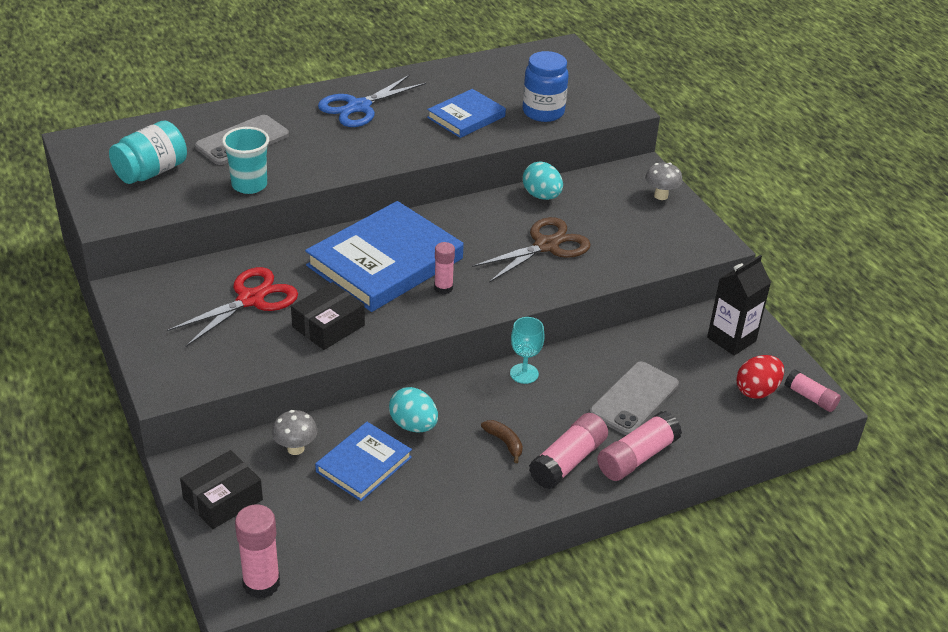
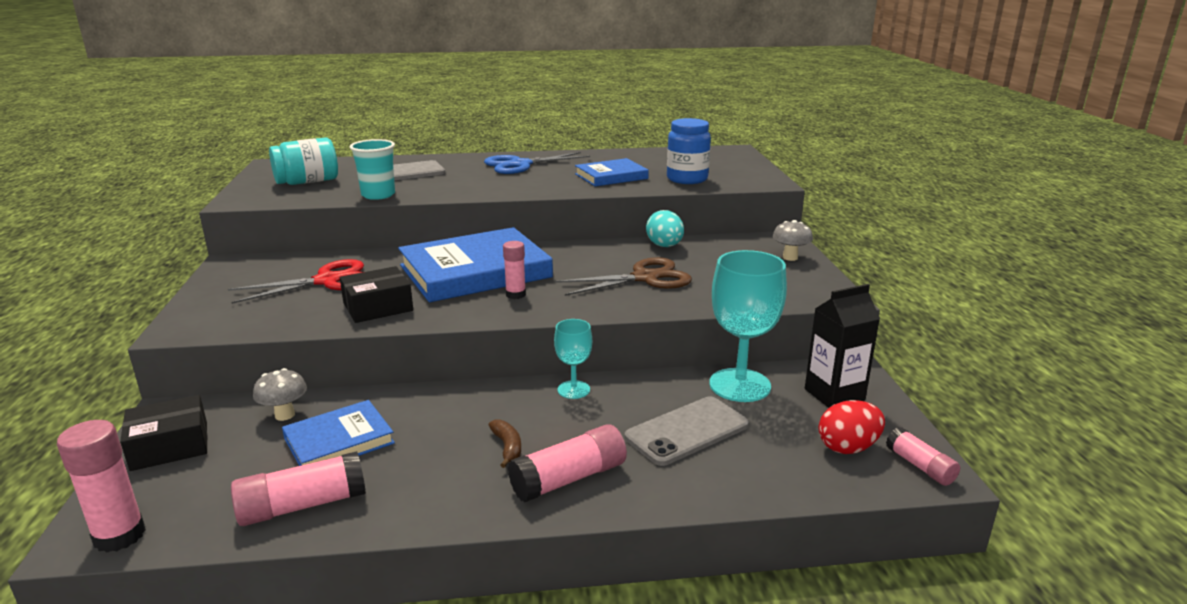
camera: 20 degrees right, 15 degrees down
(413, 425) = (421, 415): turquoise egg -> none
(637, 457) = (658, 490): pink glue stick -> pink glue stick (302, 505)
(655, 343) = (739, 385): none -> turquoise goblet

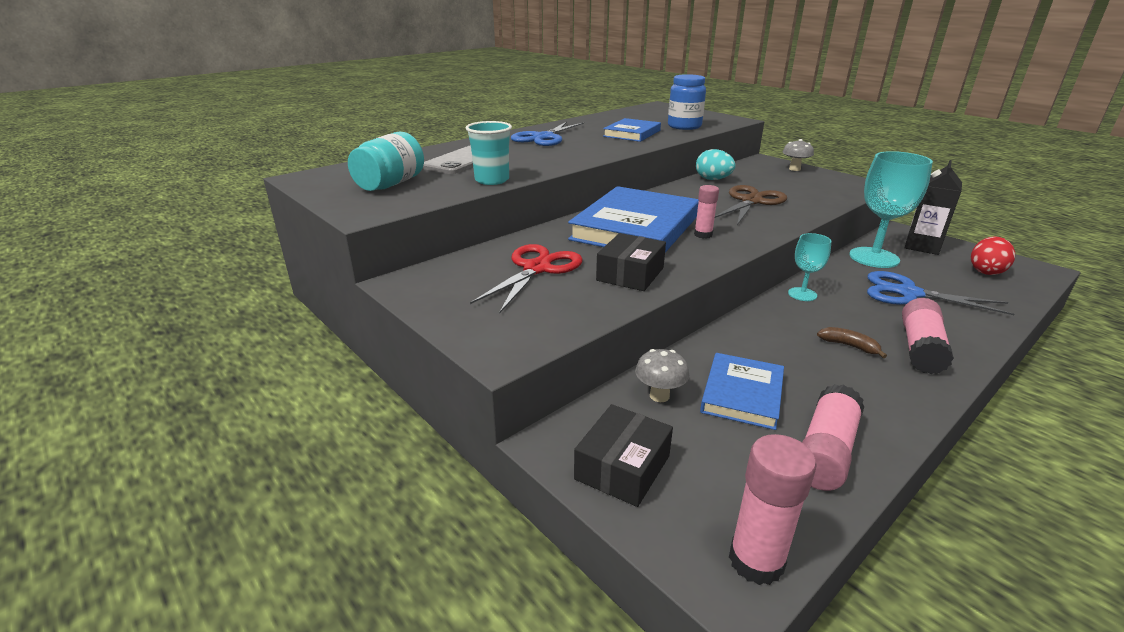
camera: 35 degrees left, 5 degrees up
(687, 431) = (908, 293): grey phone -> blue scissors
(920, 466) = (1027, 268): pink glue stick -> none

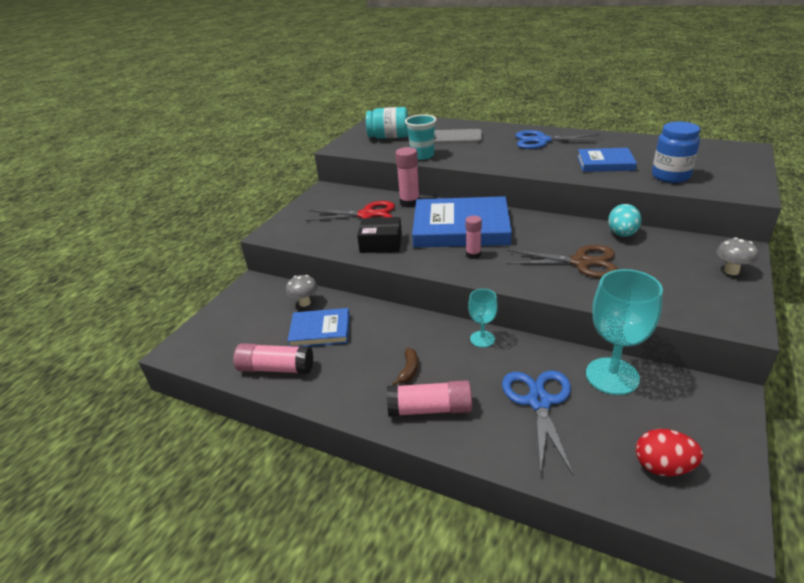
camera: 70 degrees right, 5 degrees up
(622, 467) = (241, 305): black box -> none
(756, 561) = (190, 354): pink glue stick -> pink glue stick (410, 202)
(922, 246) = (691, 413): black carton -> none

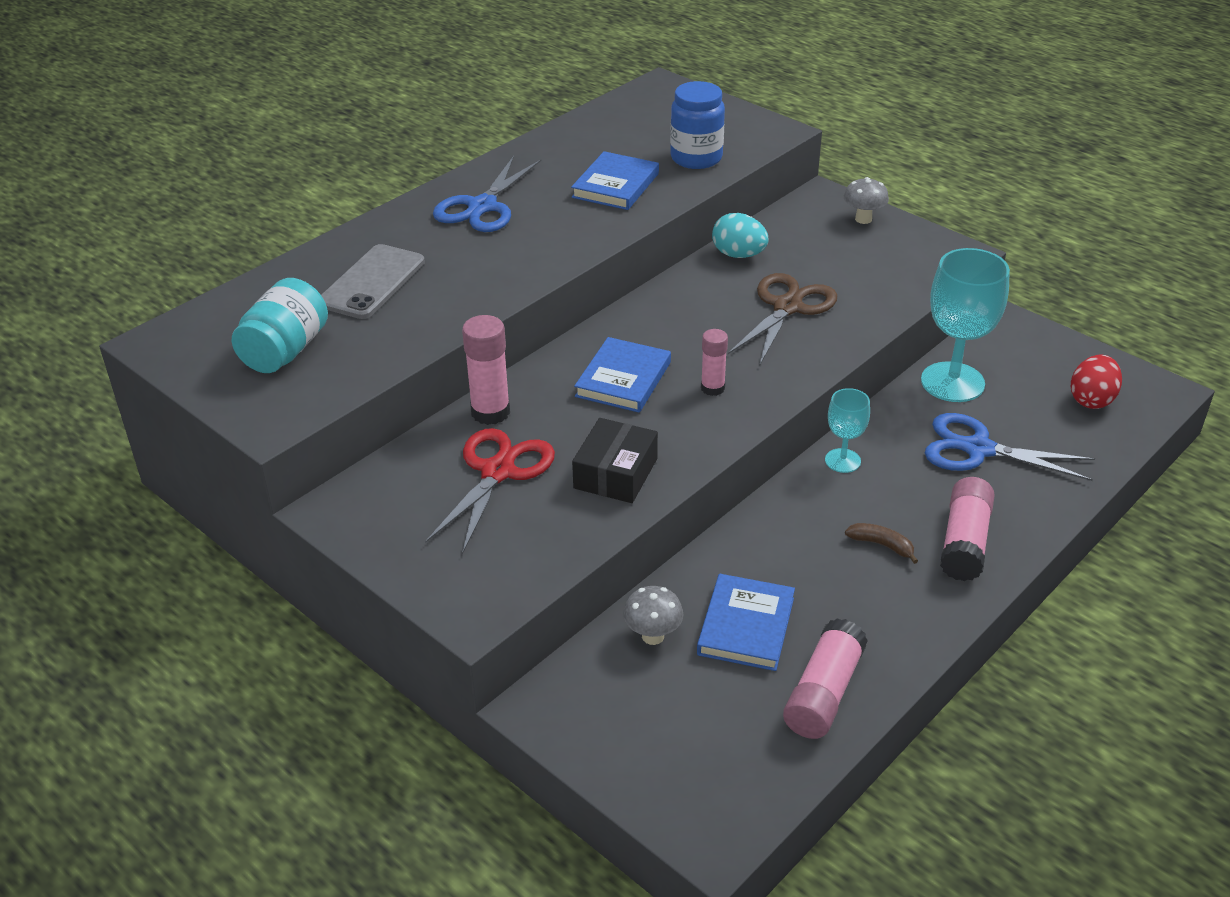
camera: 75 degrees left, 5 degrees up
(422, 155) = (423, 331): turquoise cup -> none
(461, 228) = (623, 379): blue book -> blue book, size x0.55

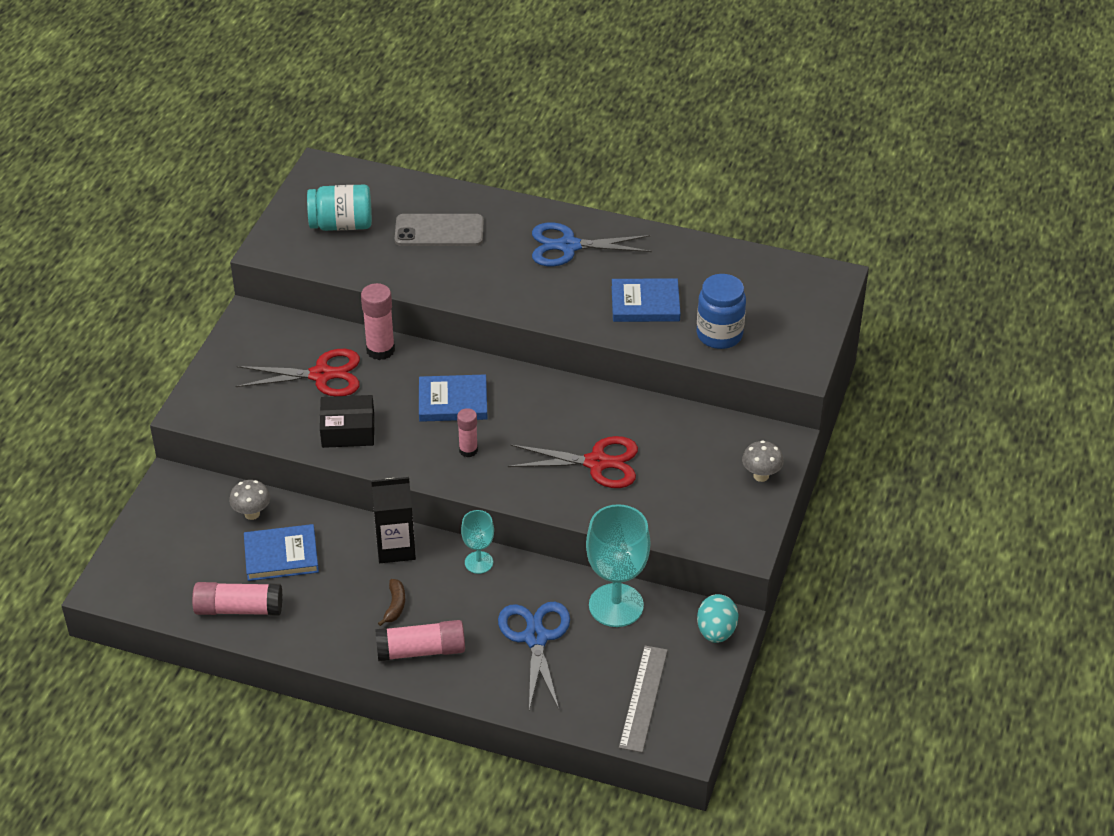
camera: 65 degrees right, 5 degrees up
(738, 255) = (655, 415): turquoise egg -> turquoise egg (716, 632)
(785, 520) = (396, 548): none -> black carton
(787, 307) = (597, 463): brown scissors -> red scissors
(1091, 400) = (643, 698): red egg -> grey ruler

